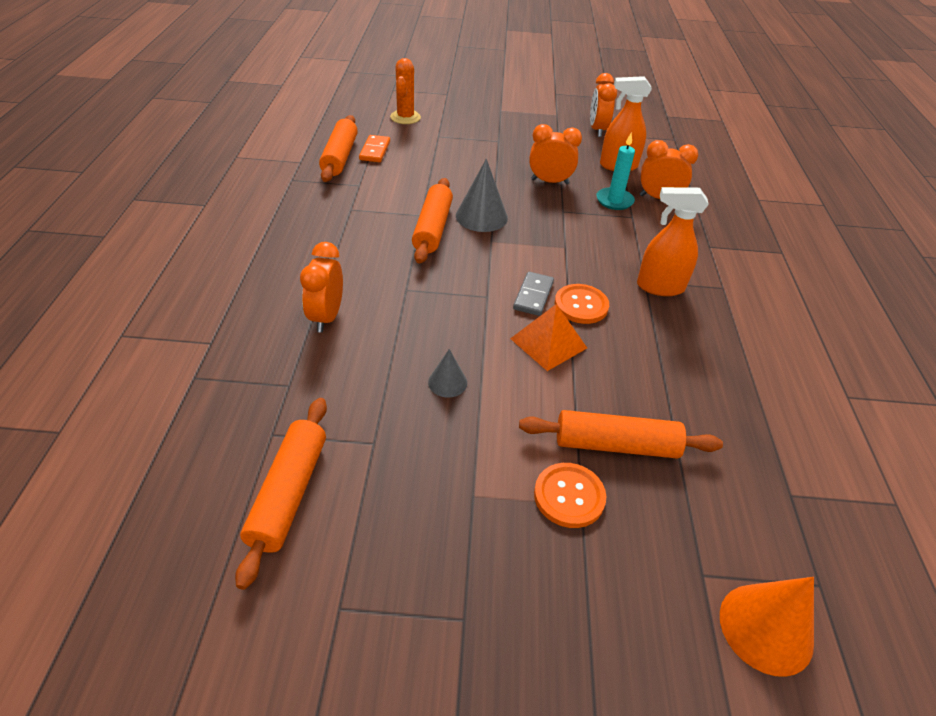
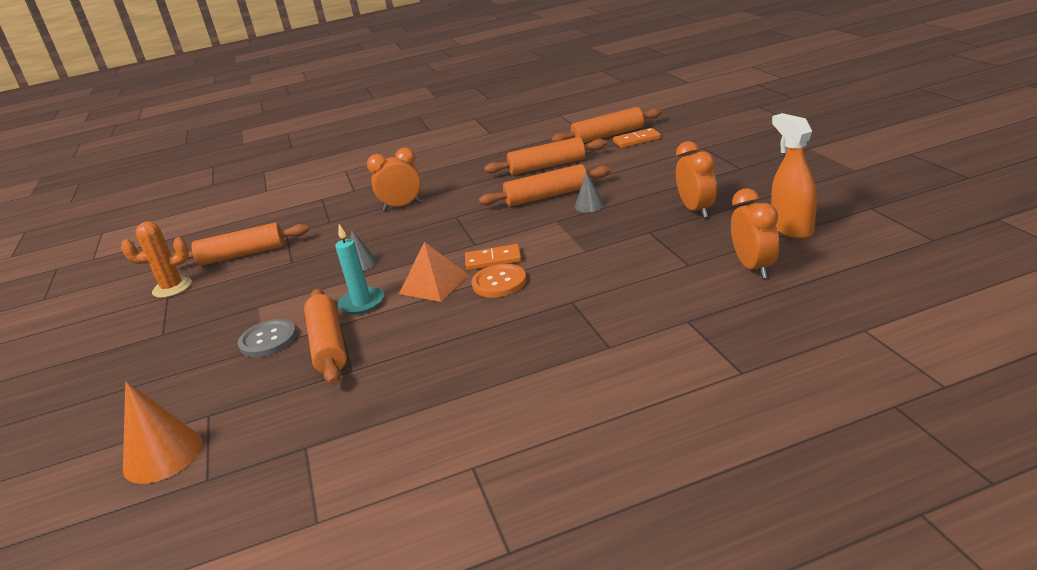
camera: 75 degrees right, 15 degrees down
(361, 206) = (547, 166): none -> orange rolling pin
(405, 117) = (714, 127): orange cactus -> orange cactus (172, 288)
(481, 216) = (589, 205): grey cone -> grey cone, size x0.57
(533, 295) = (493, 260): grey domino -> orange domino
(569, 496) = (268, 340): orange button -> grey button
(597, 130) = (861, 196): orange clock -> none
(614, 201) = (708, 248): turquoise candle -> turquoise candle (362, 303)
(659, 287) = (569, 311): orange spray bottle -> none

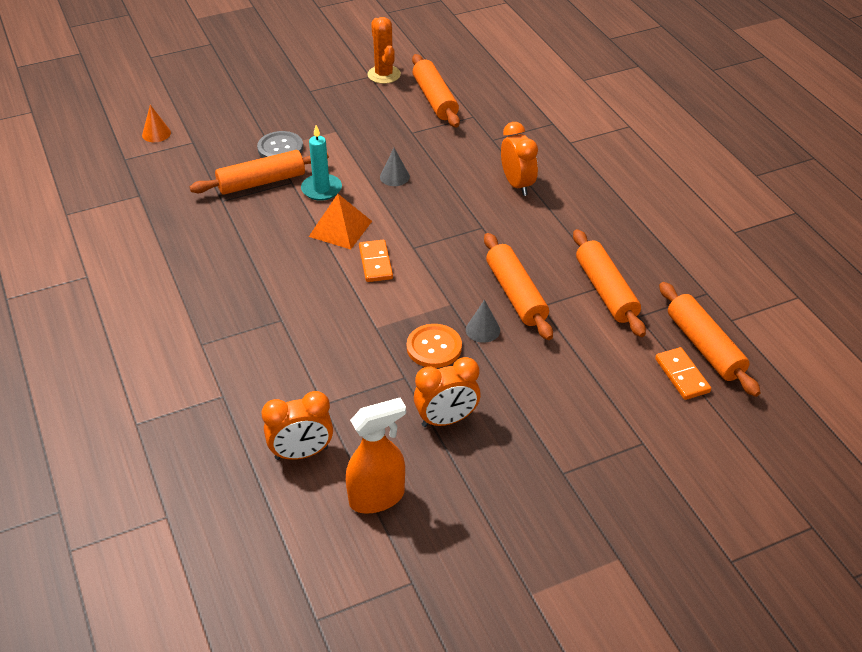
camera: 80 degrees right, 15 degrees up
(163, 455) = (156, 133): orange cone -> orange cone, size x0.57
(499, 282) = (330, 270): orange button -> orange button (434, 347)

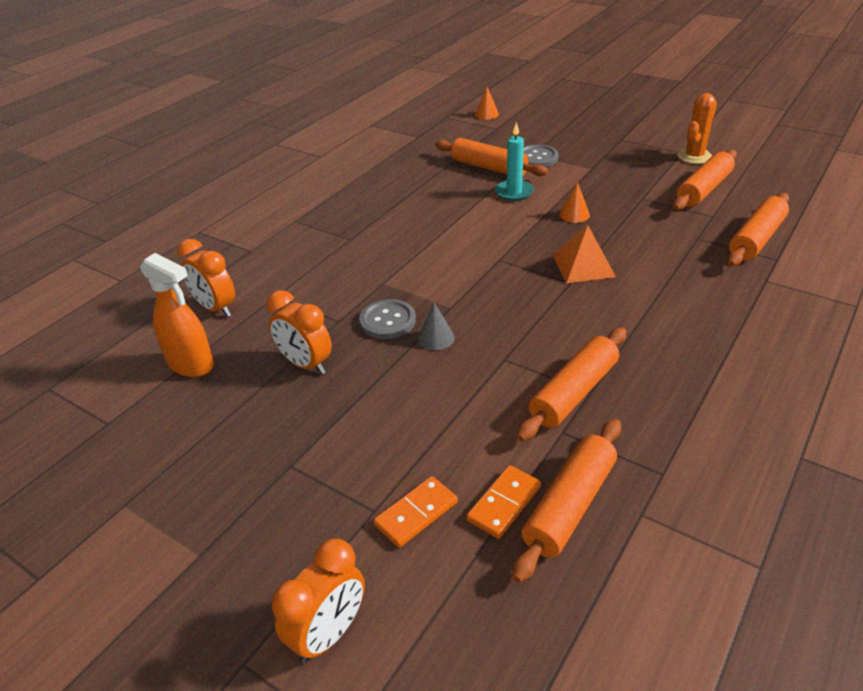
camera: 60 degrees right, 5 degrees down
(340, 228) = (479, 219): orange pyramid -> orange pyramid (583, 266)
(376, 263) = (458, 250): orange domino -> orange domino (416, 514)
(394, 177) = (574, 214): grey cone -> orange cone
(434, 347) = (387, 321): orange button -> grey button
(516, 294) = (503, 337): orange rolling pin -> orange rolling pin (756, 239)
(517, 184) = (655, 276): orange clock -> orange clock (329, 633)

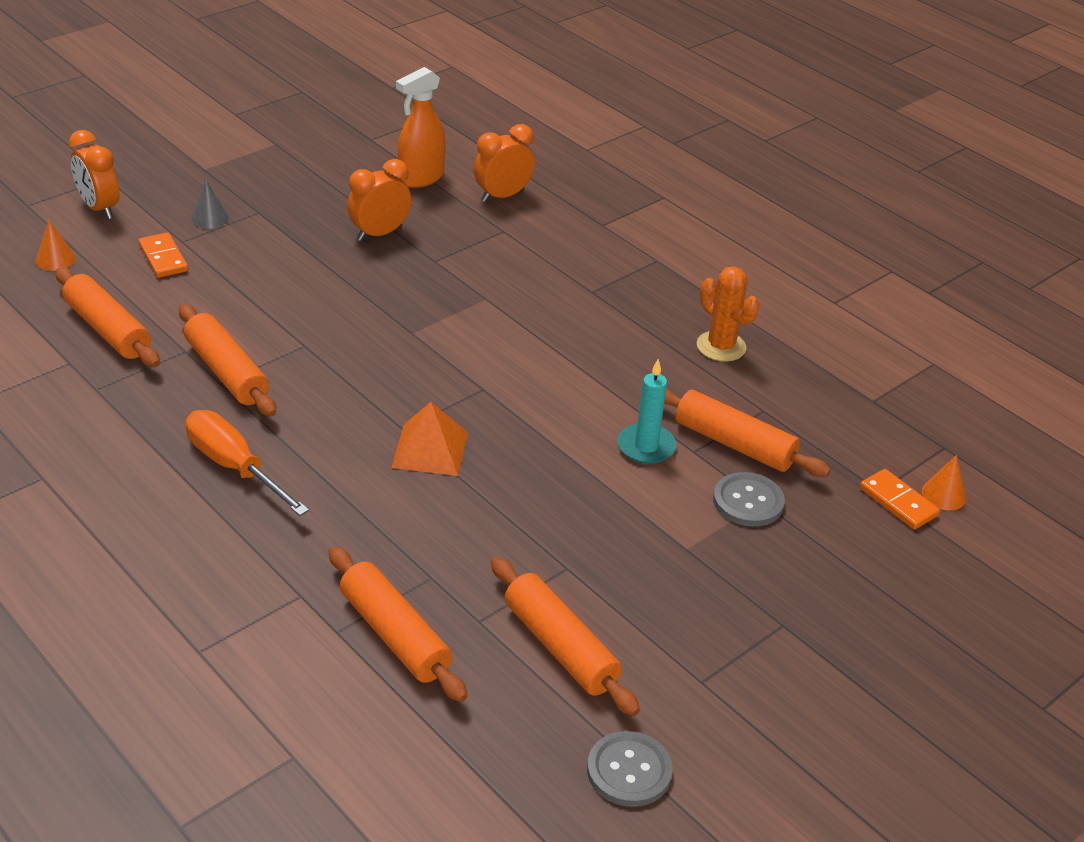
camera: 100 degrees right, 0 degrees up
(387, 321) = (415, 288): grey button -> grey button (629, 771)
(436, 338) = (367, 311): grey cone -> grey cone (209, 218)
(489, 168) = (734, 444): orange rolling pin -> orange rolling pin turned 75 degrees clockwise
(504, 503) = (137, 299): orange domino -> orange domino (898, 502)
(574, 214) = (555, 483): orange cone -> orange cone (55, 259)
(682, 348) = (234, 467): none -> orange screwdriver
(694, 156) = (679, 690): orange cactus -> orange cactus (721, 346)

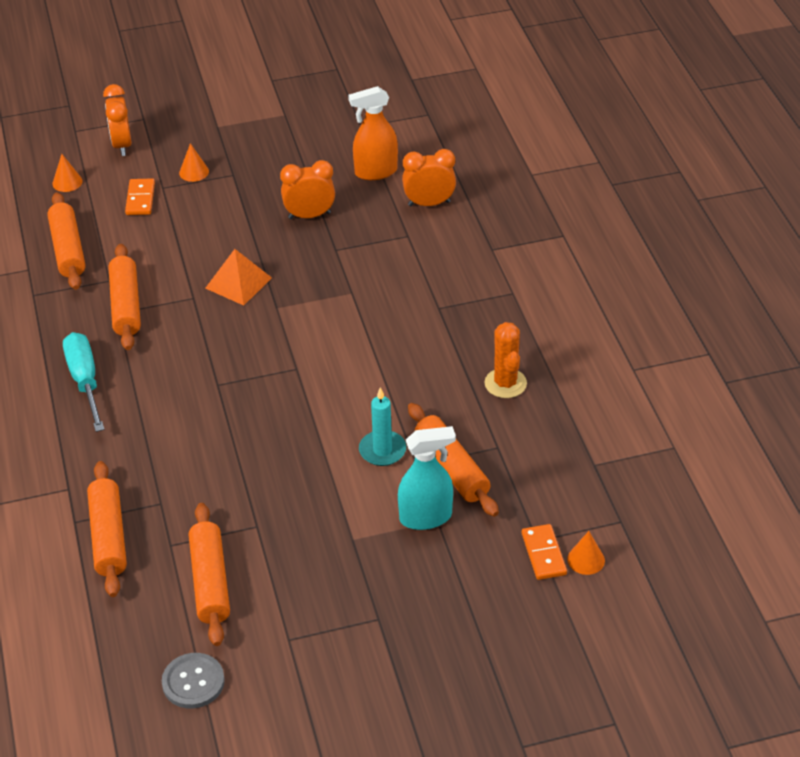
camera: 30 degrees right, 5 degrees up
(209, 218) = (194, 172): grey cone -> orange cone
(234, 467) = (85, 381): orange screwdriver -> turquoise screwdriver
(430, 449) = (224, 406): orange pyramid -> orange pyramid (238, 283)
(748, 501) = (426, 517): grey button -> turquoise spray bottle

